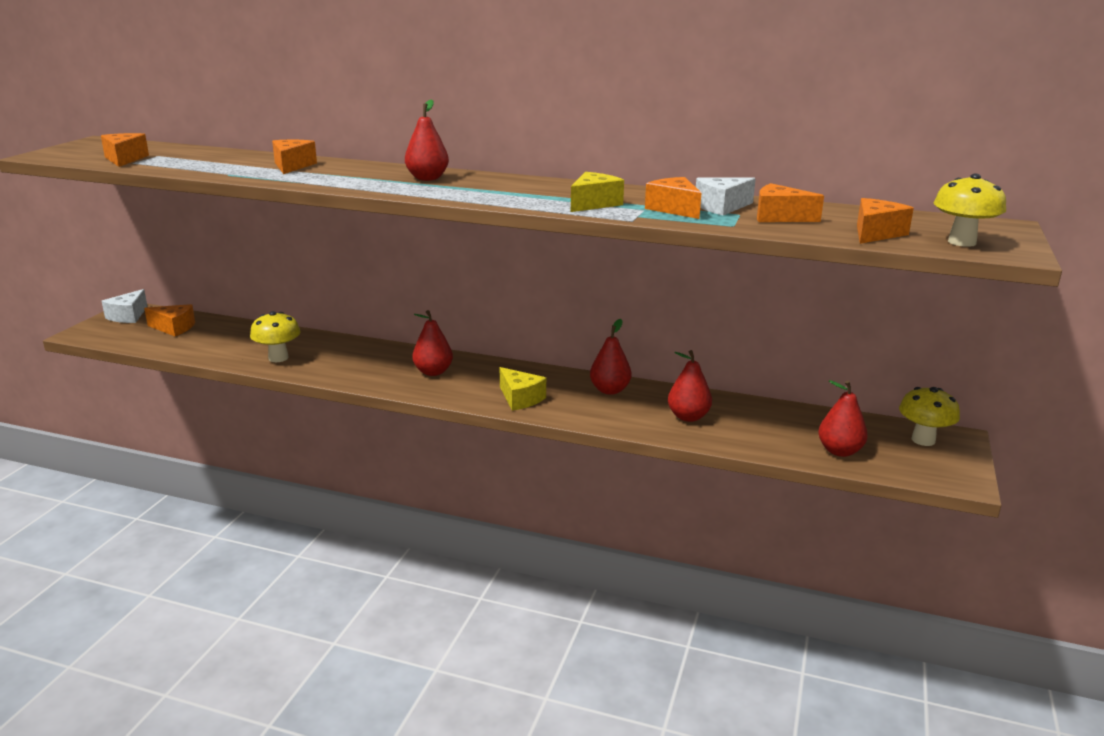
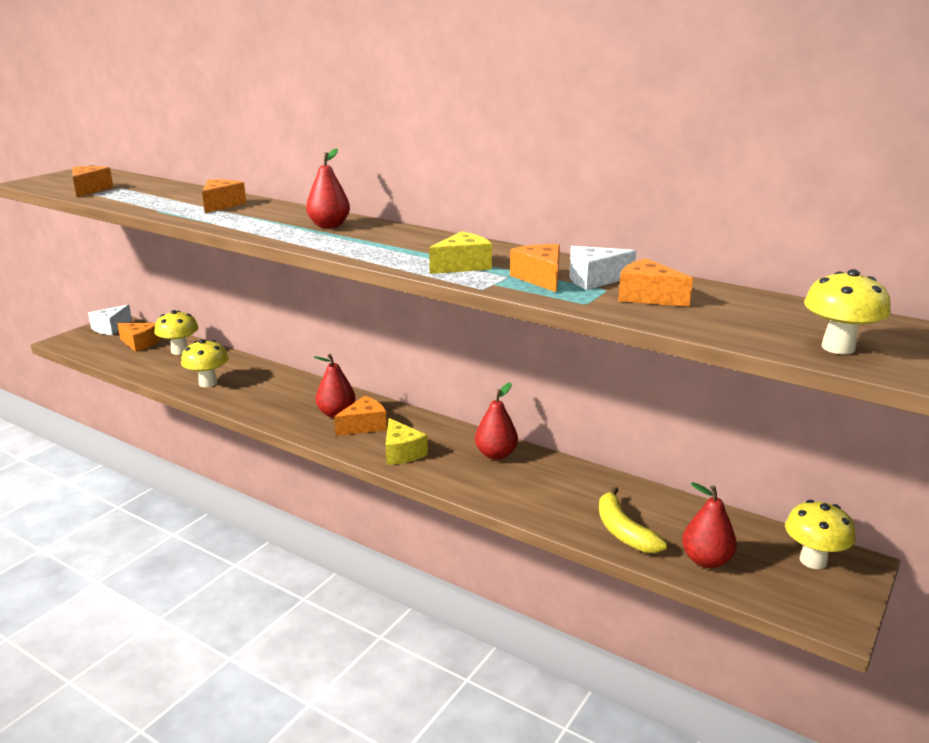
camera: 15 degrees right, 0 degrees up
(225, 331) = (180, 351): none -> yellow mushroom
(688, 417) = (560, 495): red pear -> none
(759, 438) = (623, 531): none -> yellow banana
(876, 233) = (741, 327): orange cheese -> orange cheese (364, 426)

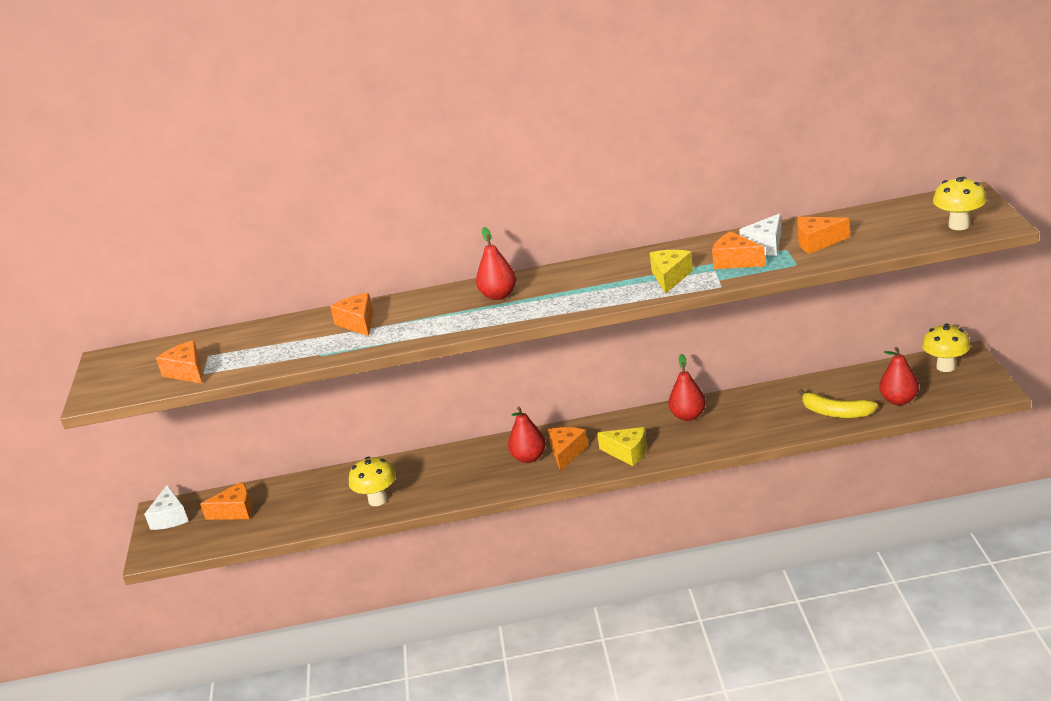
camera: 35 degrees left, 5 degrees up
(180, 351) = (290, 494): yellow mushroom -> none

